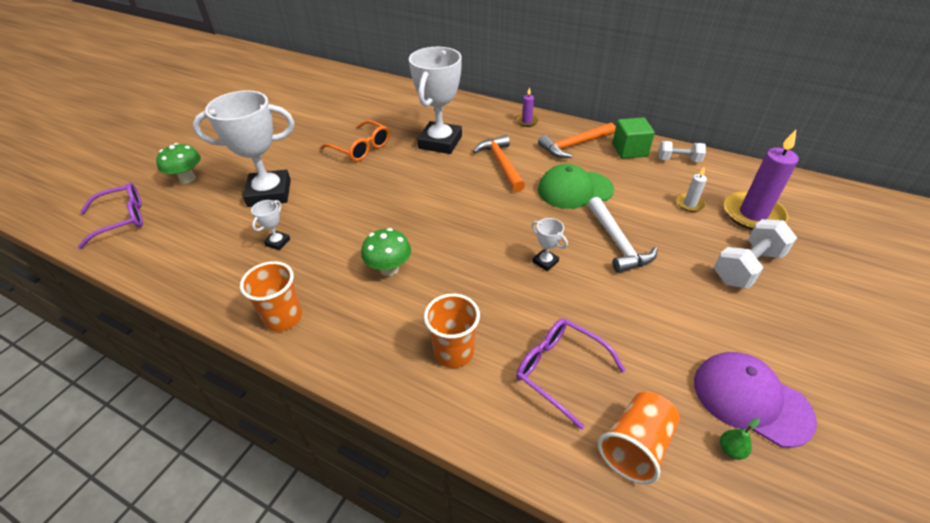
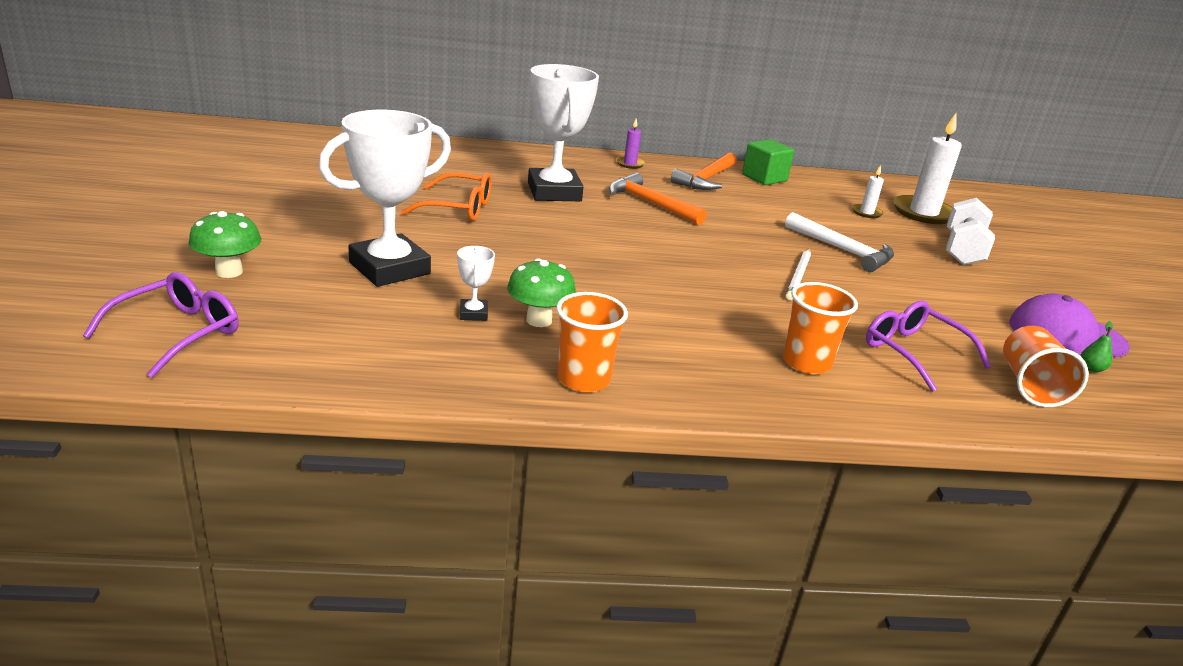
camera: 35 degrees left, 15 degrees down
(389, 269) = (649, 312): green mushroom -> green mushroom (539, 320)
(545, 262) = (799, 276): white trophy -> white pencil
(560, 371) = (913, 352): purple glasses -> purple glasses turned 45 degrees clockwise
(574, 190) = (753, 215): green cap -> none
(678, 160) = (816, 180): white dumbbell -> none
(753, 214) = (923, 213): purple candle -> white candle

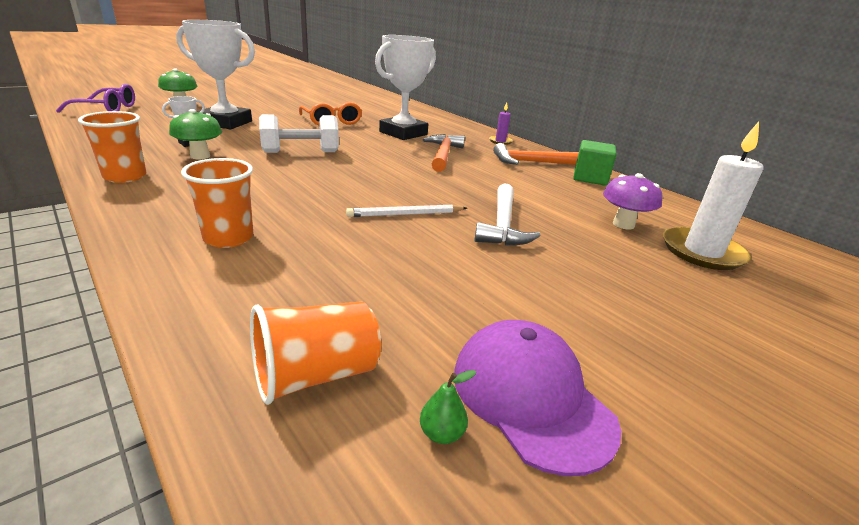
camera: 55 degrees right, 0 degrees up
(866, 213) = (623, 224): white candle -> purple mushroom
(913, 352) = (314, 285): purple glasses -> none
(962, 250) = (651, 286): white dumbbell -> white dumbbell (300, 152)

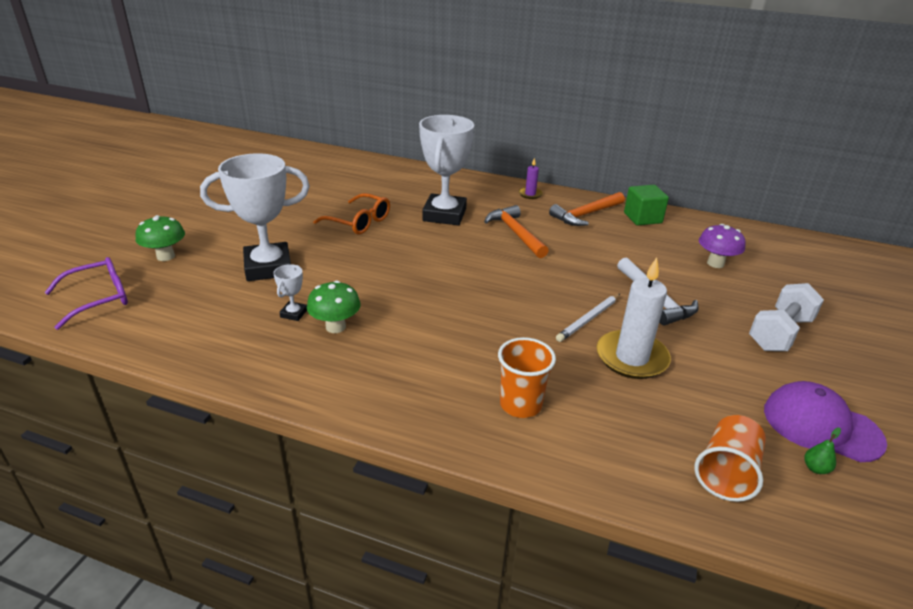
camera: 30 degrees left, 5 degrees up
(125, 176) = (324, 384): orange cup -> none
(300, 152) = (407, 281): white dumbbell -> white dumbbell (779, 333)
(702, 252) = (777, 270): white candle -> white candle (631, 358)

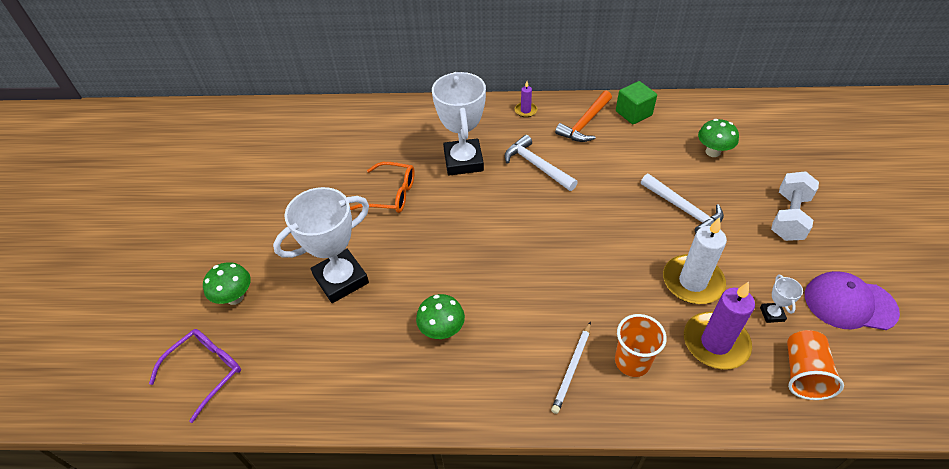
camera: 15 degrees left, 15 degrees up
(293, 313) = (397, 328): white trophy -> white trophy (772, 314)
(515, 233) = (537, 166): orange hammer -> white hammer
(589, 319) = (642, 250): white pencil -> white pencil (572, 368)
(629, 415) = (715, 343): none -> purple candle
(715, 263) = (712, 152): purple mushroom -> green mushroom
(815, 468) = (859, 347): green pear -> none

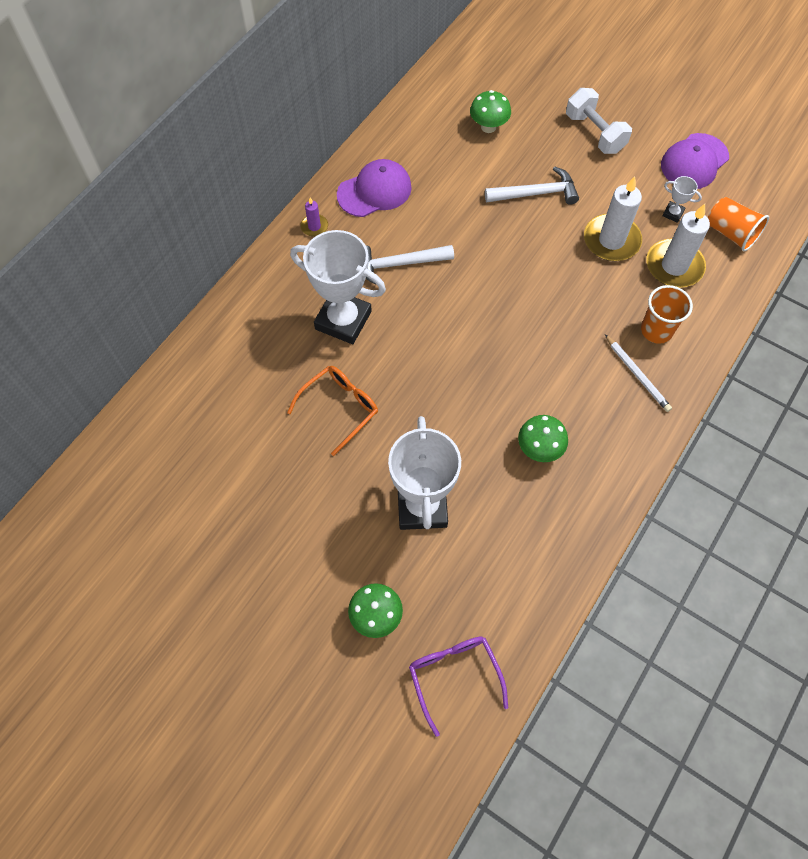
camera: 60 degrees left, 15 degrees up
(585, 123) = (374, 191): orange hammer -> purple cap
(633, 113) = (393, 146): green cube -> none
(715, 343) = (674, 266): purple candle -> white candle

